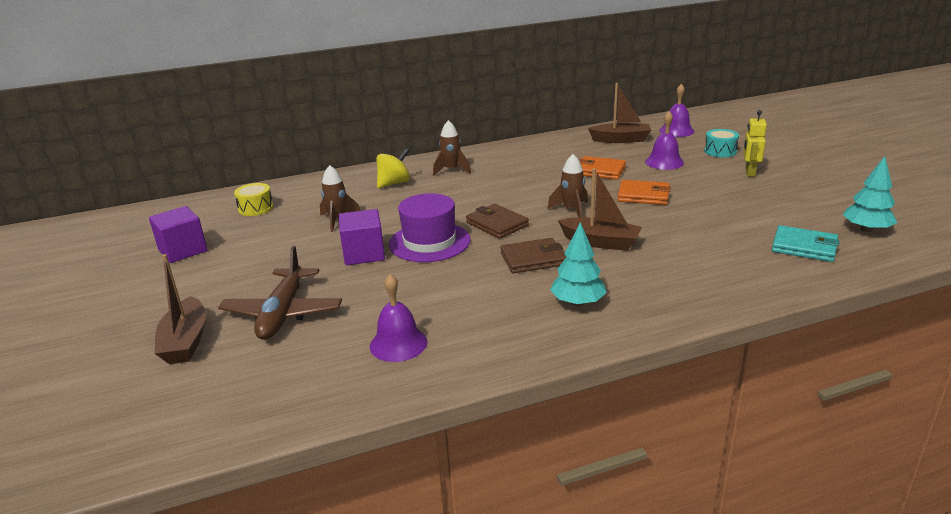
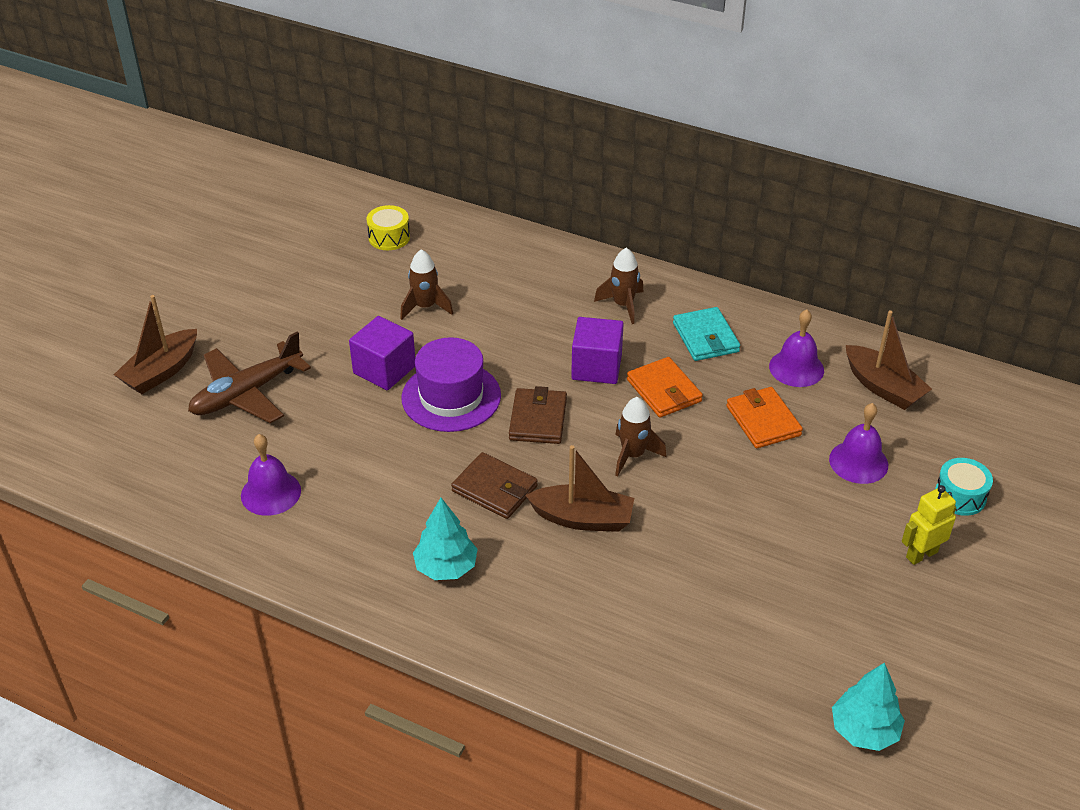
camera: 45 degrees right, 15 degrees up
(183, 250) = (275, 258): purple cube -> purple cube (596, 367)
(394, 183) = (542, 287): yellow spinning top -> none
(600, 242) = (583, 518): brown boat -> brown boat turned 60 degrees counterclockwise
(643, 196) = (736, 493): orange wallet -> orange wallet (664, 390)
(676, 131) = (982, 421): purple bell -> purple bell (796, 368)
(804, 247) = (751, 690): turquoise wallet -> turquoise wallet (705, 337)

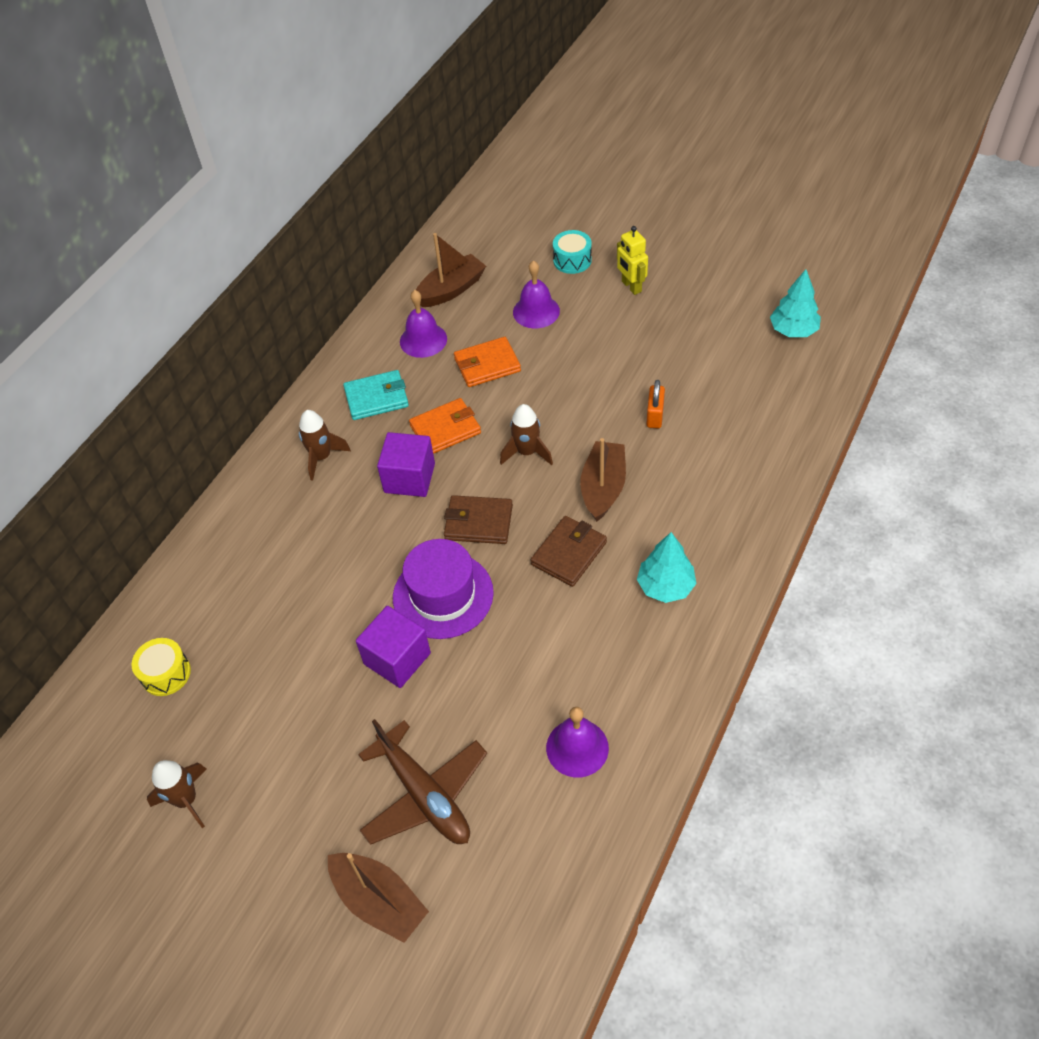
camera: 85 degrees left, 10 degrees up
(425, 307) = (299, 627): brown rocket -> brown rocket (186, 800)
(694, 569) = (655, 416): none -> orange padlock

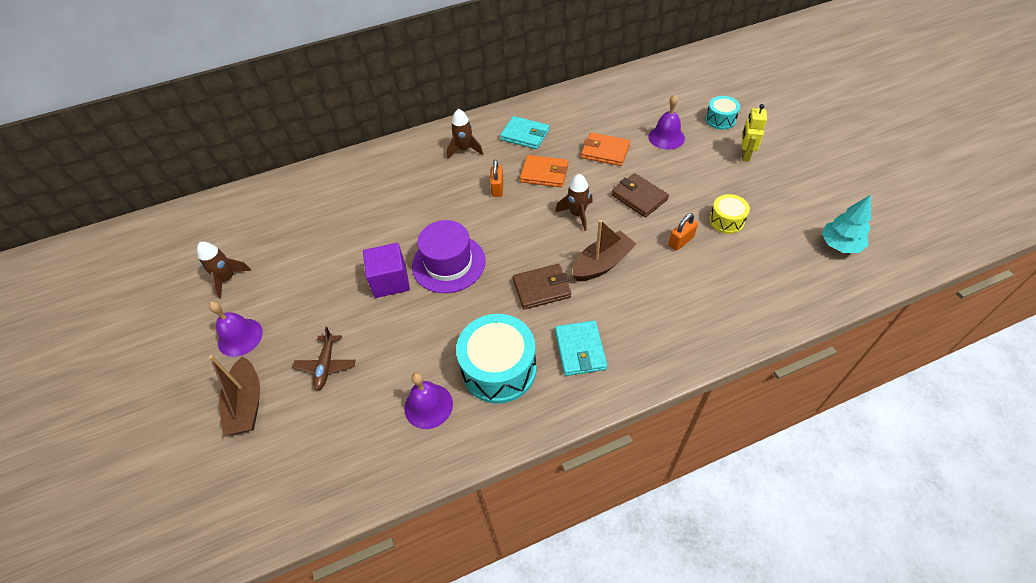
camera: 40 degrees right, 0 degrees up
(166, 673) = (284, 211): yellow drum -> yellow drum (726, 220)
(409, 478) = (497, 188): purple cube -> orange padlock
(423, 340) = (582, 118): purple bell -> purple bell (240, 337)
(425, 795) = (326, 365): brown plane -> brown plane, size x0.59
(451, 290) = (627, 99): brown boat -> none
(478, 522) = (509, 236): brown wallet -> brown wallet (639, 197)
(608, 661) = (499, 369): none -> turquoise drum
(665, 586) = (580, 350): turquoise tree -> turquoise wallet

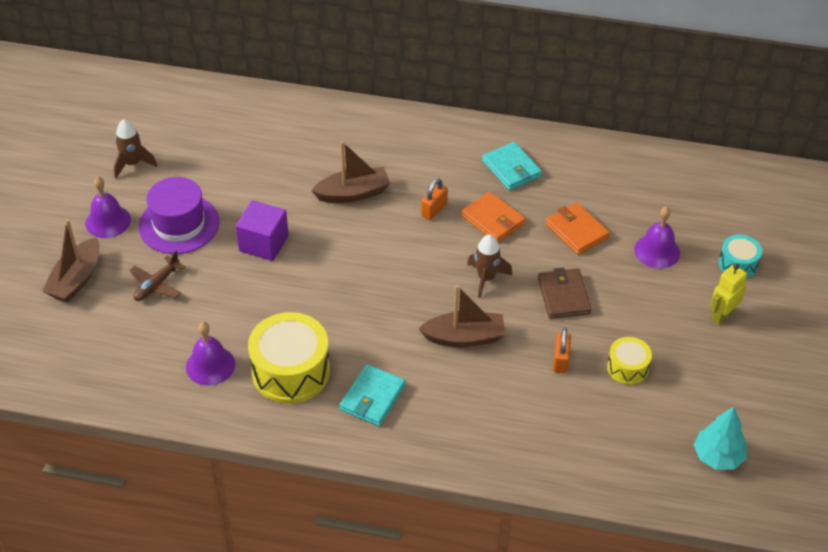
camera: 30 degrees right, 5 degrees down
(429, 208) = (353, 193): none -> brown boat
(448, 263) = (326, 256): purple hat -> purple hat (179, 224)
(464, 150) = (437, 152): brown rocket -> none
(499, 369) = (291, 371): turquoise drum -> yellow drum
(541, 288) = (388, 327): brown wallet -> none
(681, 241) = (560, 360): orange padlock -> orange padlock turned 75 degrees counterclockwise

